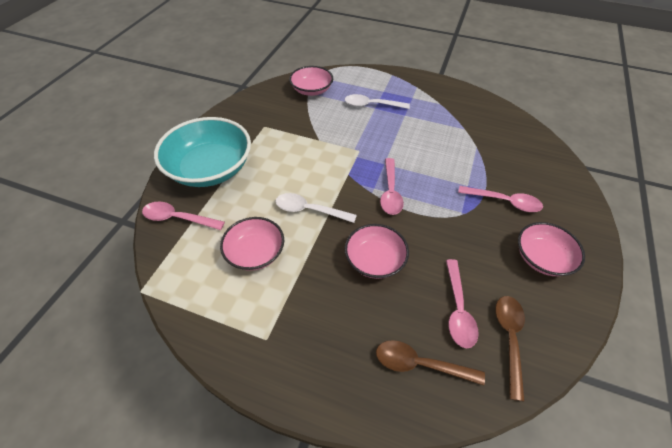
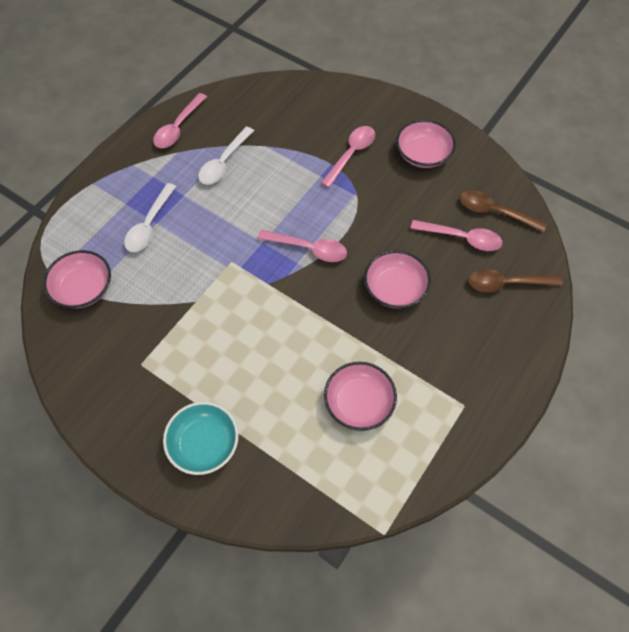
camera: 75 degrees left, 10 degrees up
(178, 218) = (284, 488): pink spoon -> pink spoon (178, 127)
(210, 168) = (204, 444): turquoise bowl -> turquoise bowl, size x0.58
(310, 210) = (312, 335): white spoon -> white spoon (224, 162)
(420, 364) = (507, 283): brown spoon -> brown spoon turned 60 degrees clockwise

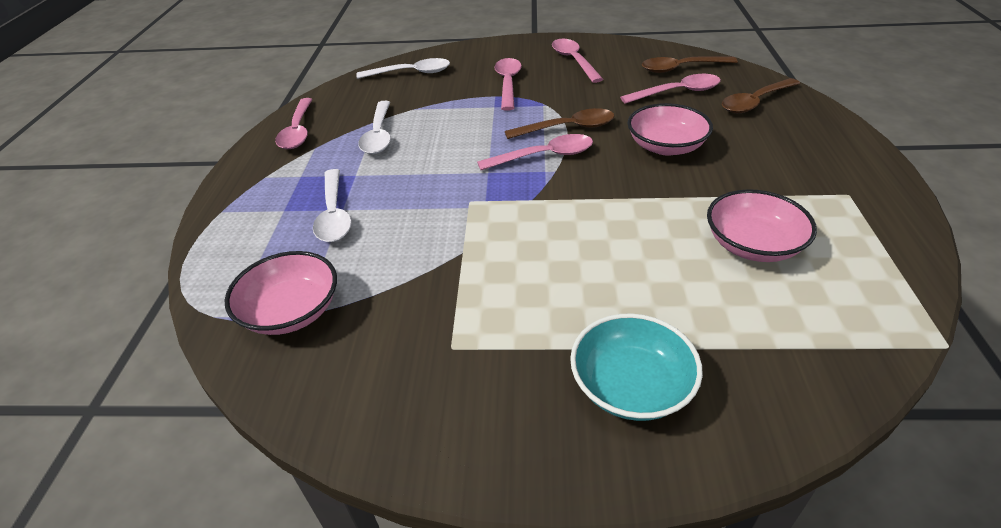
camera: 30 degrees left, 20 degrees down
(294, 101) = (410, 73): none -> white spoon
(348, 230) = (567, 128): none -> brown spoon
(423, 154) = (574, 61): pink bowl -> pink spoon

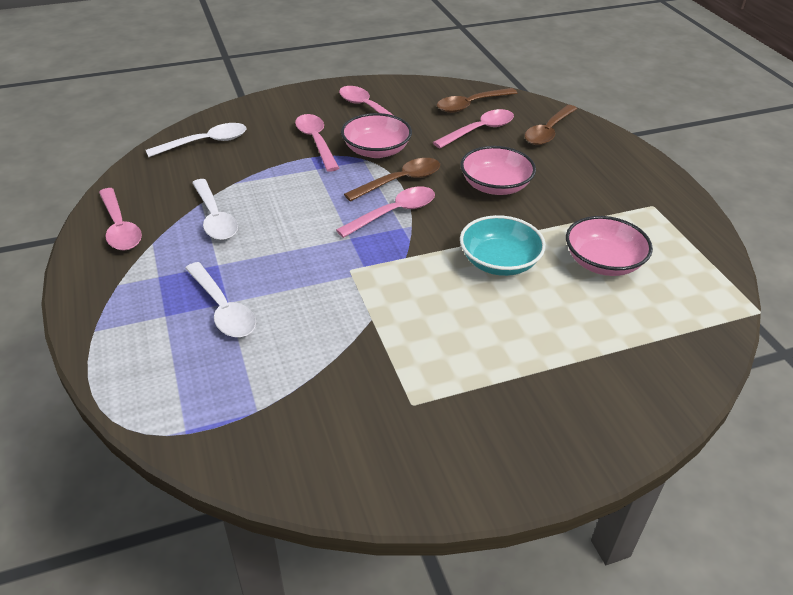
camera: 25 degrees left, 0 degrees up
(291, 311) = (244, 410): pink bowl -> pink bowl (376, 150)
(631, 385) = (568, 396): turquoise bowl -> turquoise bowl (499, 262)

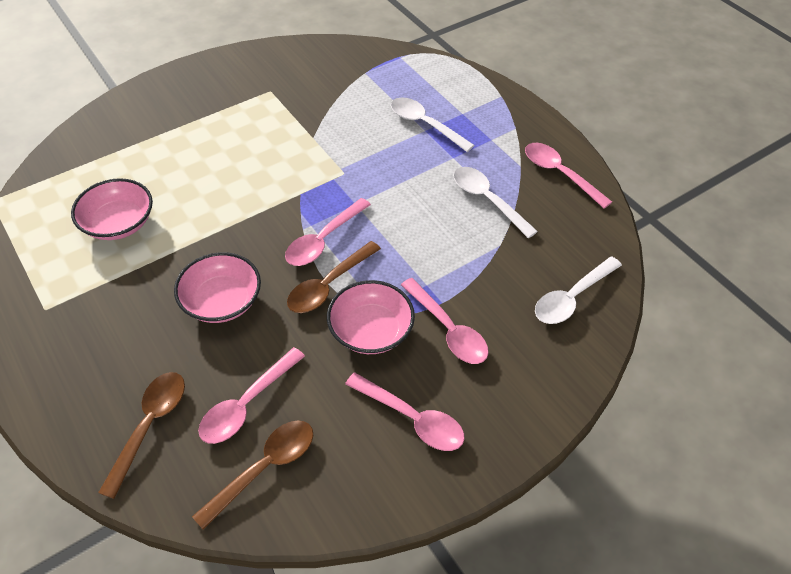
camera: 165 degrees right, 10 degrees up
(499, 262) = (215, 205): turquoise bowl -> none

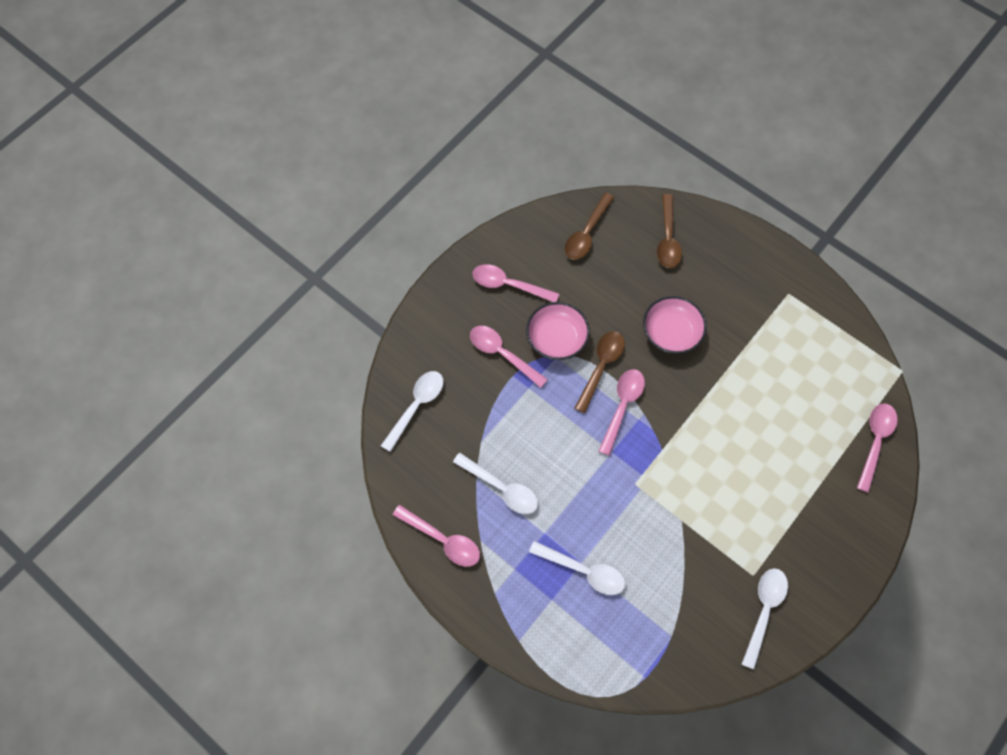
camera: 165 degrees right, 15 degrees up
(119, 223) = (788, 377): pink bowl -> none
(247, 404) = (616, 267): pink spoon -> pink spoon (875, 442)
(276, 69) = (764, 611): none -> white spoon

